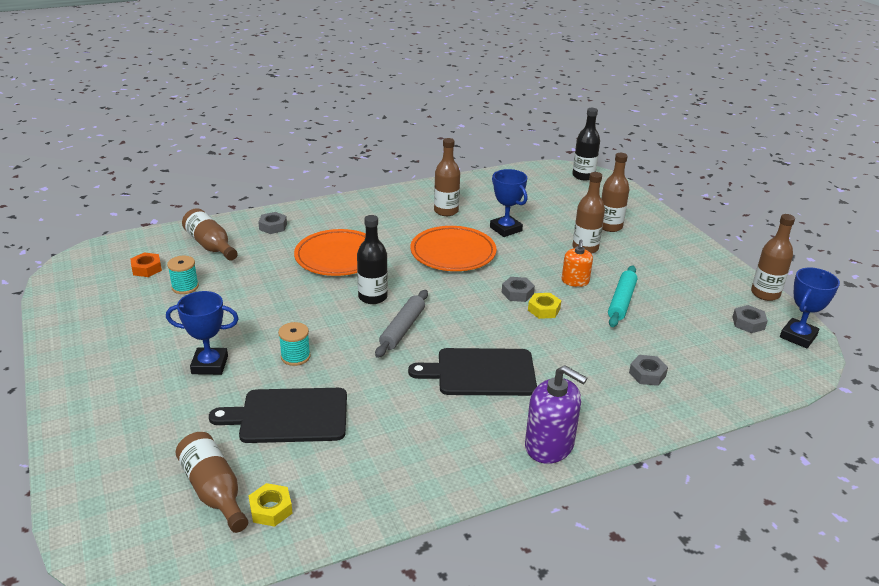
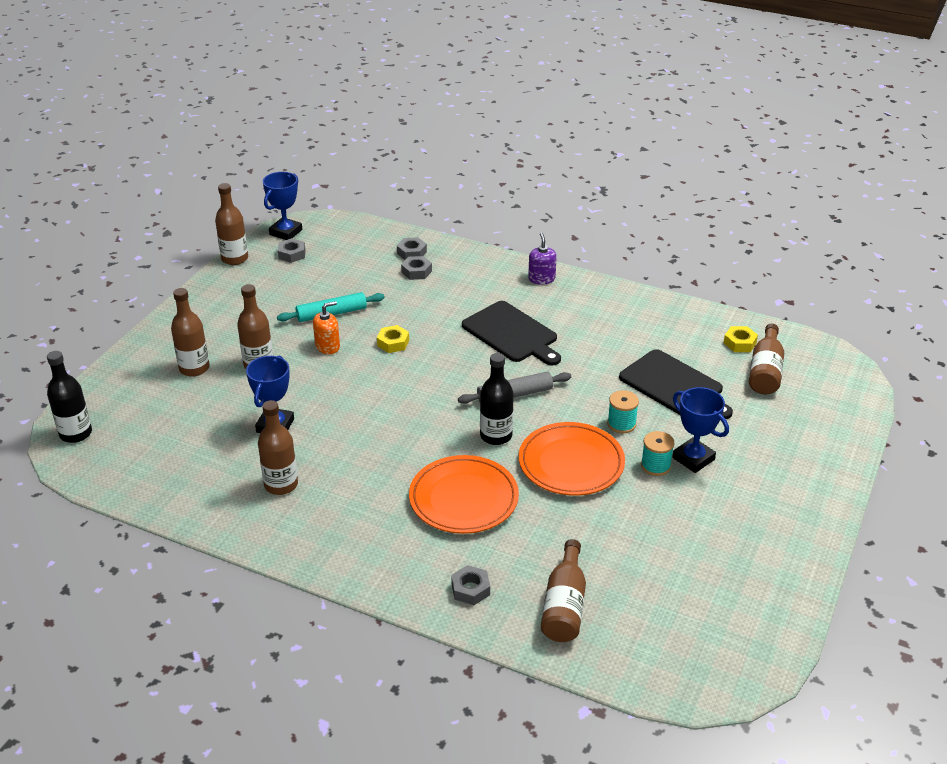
camera: 130 degrees left, 5 degrees up
(147, 269) = (660, 615): orange nut -> none
(185, 287) = (642, 559): turquoise spool -> turquoise spool (655, 466)
(453, 253) = (363, 433): orange plate -> orange plate (571, 463)
(517, 293) = (385, 366): grey nut -> grey nut (411, 252)
(549, 445) = (541, 279): purple soap dispenser -> purple soap dispenser, size x0.62
(798, 336) = (286, 232): blue trophy -> blue trophy turned 60 degrees counterclockwise

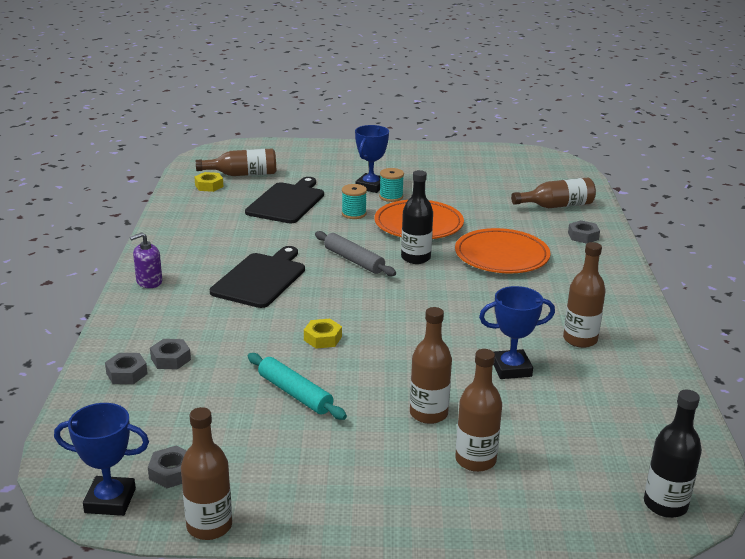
camera: 115 degrees left, 10 degrees down
(327, 346) = (359, 377): orange soap dispenser -> none

